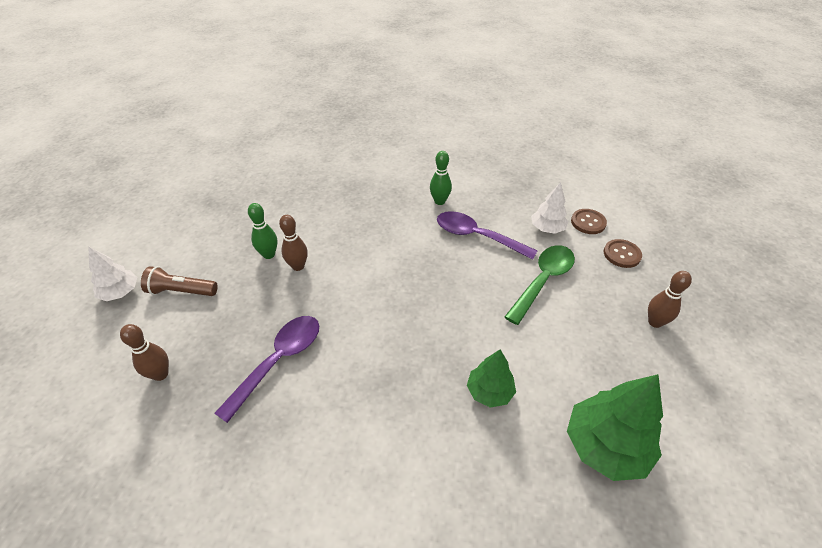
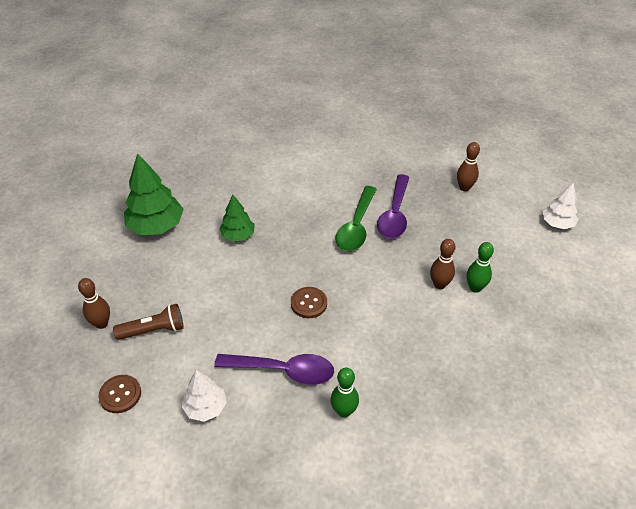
camera: 160 degrees right, 0 degrees up
(181, 291) = (513, 237): brown flashlight -> brown flashlight (153, 330)
(543, 281) = (205, 336): green spoon -> green spoon (356, 226)
(588, 222) = (155, 433): brown button -> brown button (309, 303)

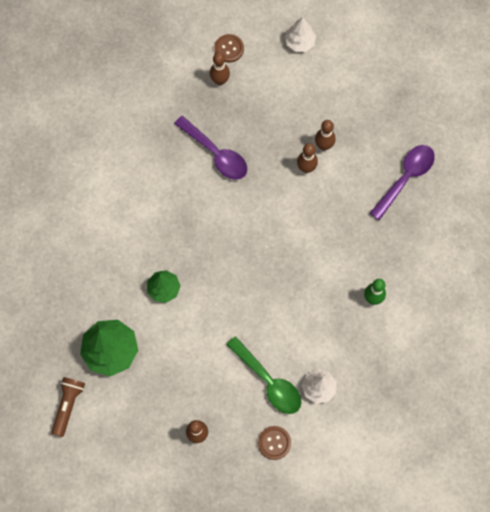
camera: 60 degrees left, 25 degrees up
(153, 330) = (227, 397): brown flashlight -> brown flashlight (68, 405)
(283, 371) = (318, 321): purple spoon -> purple spoon (405, 178)
(309, 303) = (268, 271): brown button -> brown button (229, 49)
(356, 226) = (211, 191): green spoon -> green spoon (268, 381)
(475, 288) = (324, 145): green bowling pin -> brown bowling pin

